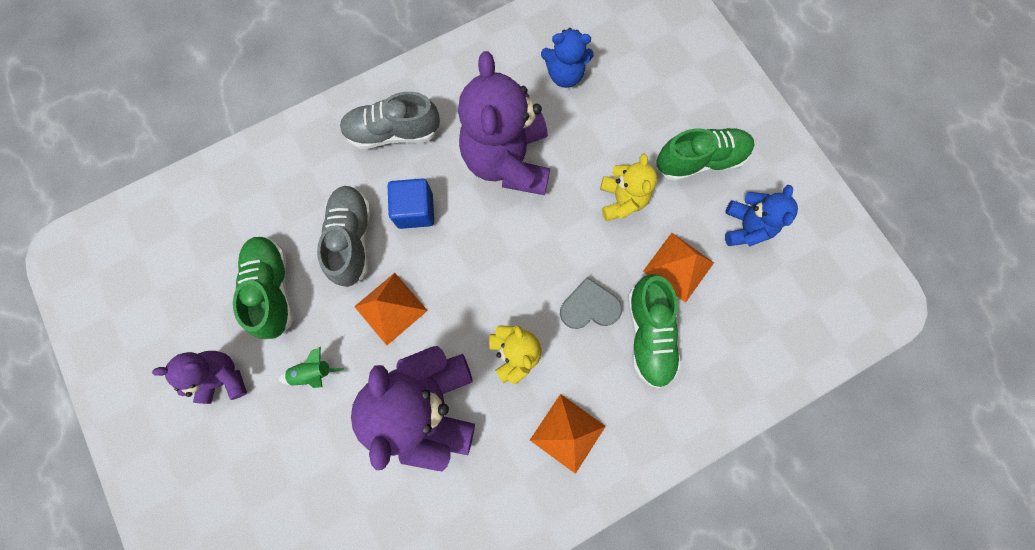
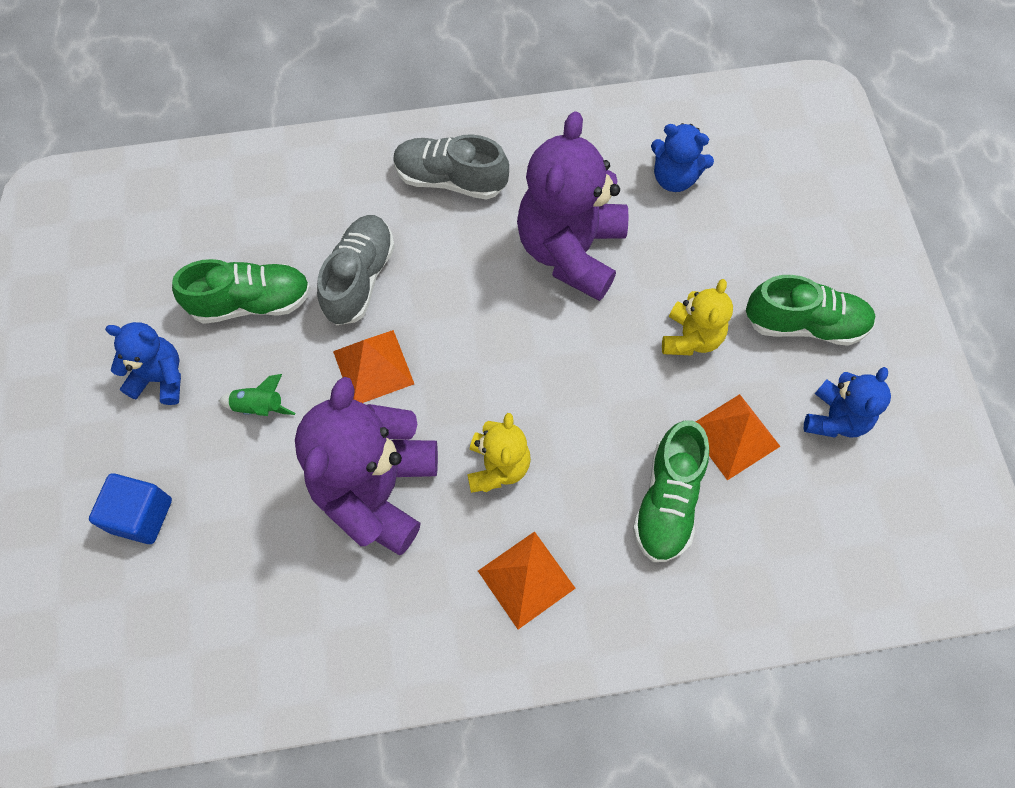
camera: 20 degrees right, 10 degrees down
(224, 377) = (160, 378): purple teddy bear -> blue teddy bear
(273, 289) = (251, 302): green shoe -> green shoe turned 75 degrees clockwise
(415, 210) = (442, 270): blue cube -> blue cube (141, 515)
(589, 307) = (606, 445): grey heart -> none

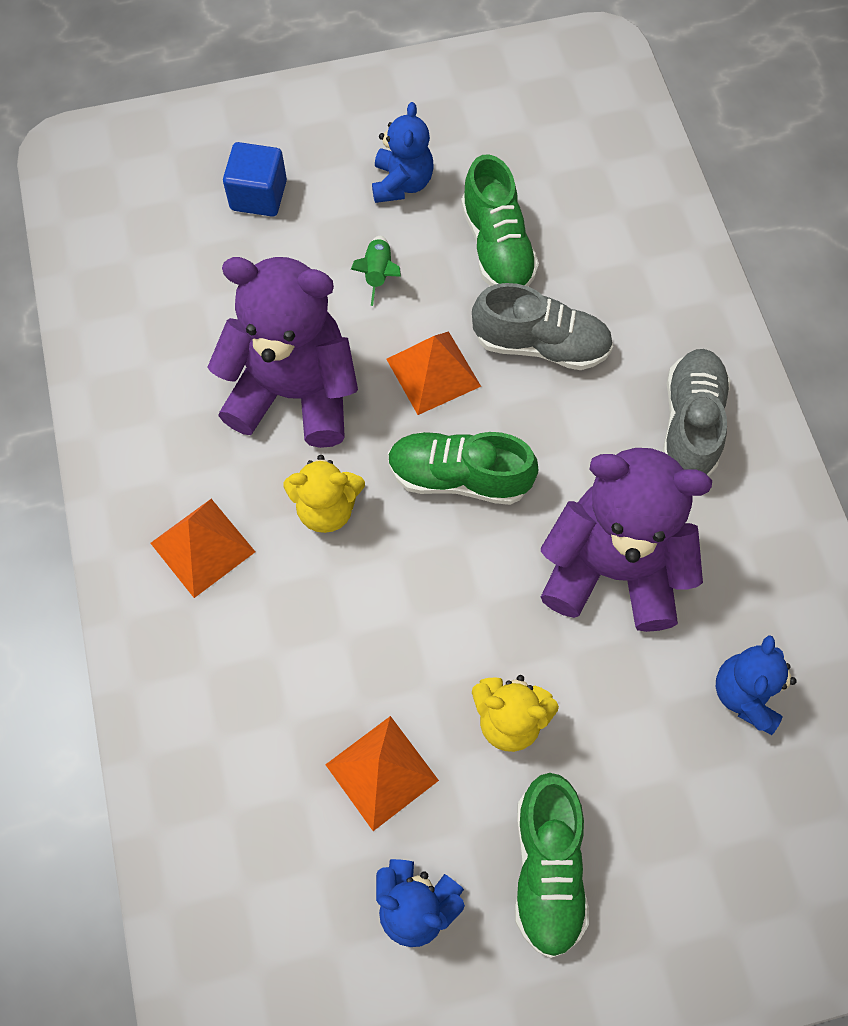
camera: 85 degrees right, 0 degrees up
(667, 501) = (296, 694): green shoe -> green shoe (459, 477)

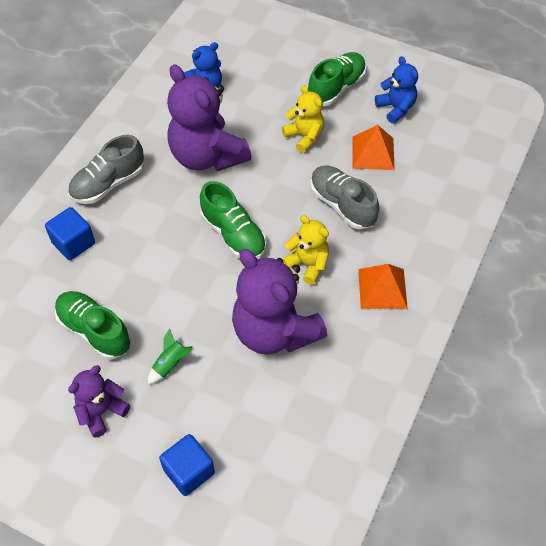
camera: 140 degrees left, 10 degrees down
(402, 183) = (101, 411): blue teddy bear -> purple teddy bear
(433, 372) = (196, 290): orange pyramid -> none
(497, 247) = (94, 331): green shoe -> green shoe turned 75 degrees counterclockwise
(540, 345) = (131, 265): grey shoe -> grey shoe (342, 205)
(637, 319) = (73, 243): none -> blue cube

